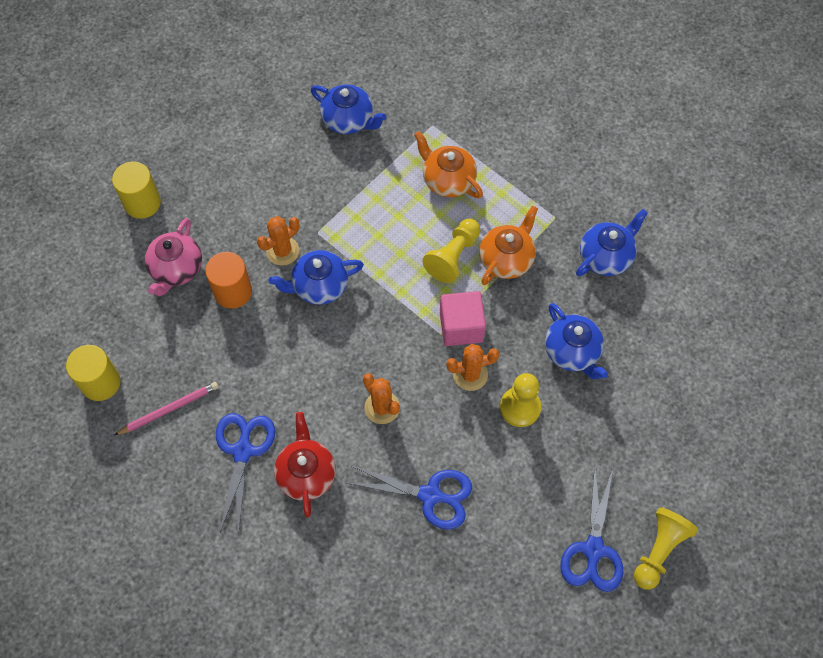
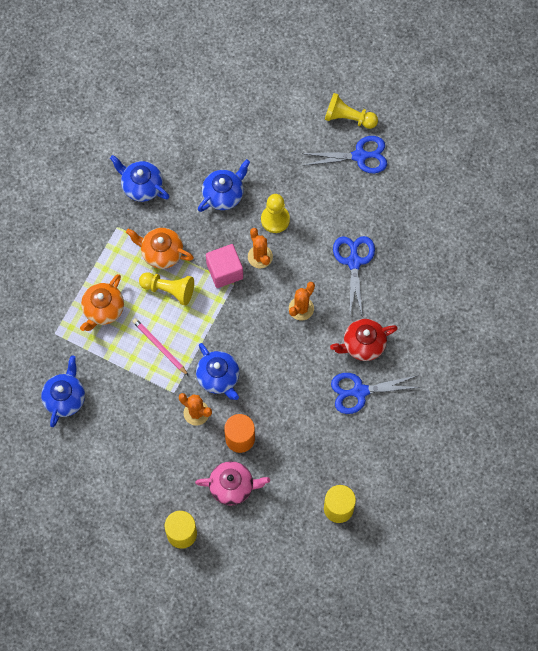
camera: 105 degrees left, 5 degrees up
(169, 409) = (344, 452): pink pencil -> pink pencil (159, 347)

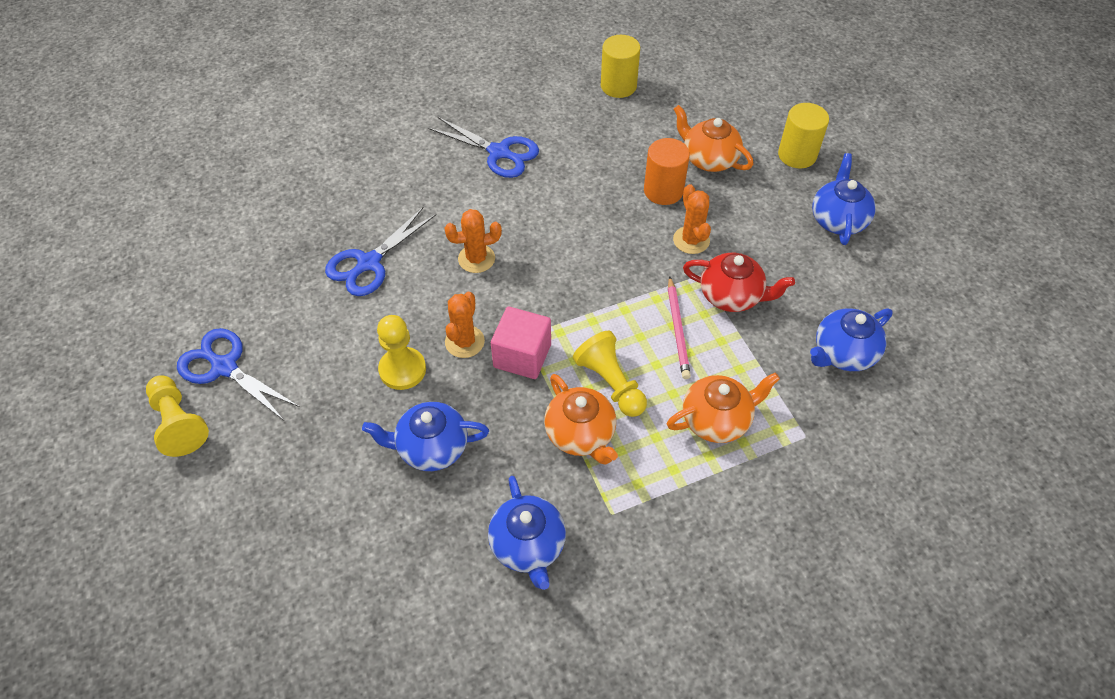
camera: 140 degrees left, 15 degrees down
(218, 377) = (635, 255): blue teapot -> blue teapot (838, 219)
(232, 486) = (708, 159): pink teapot -> orange teapot
(363, 345) = (450, 186): red teapot -> red teapot (732, 296)

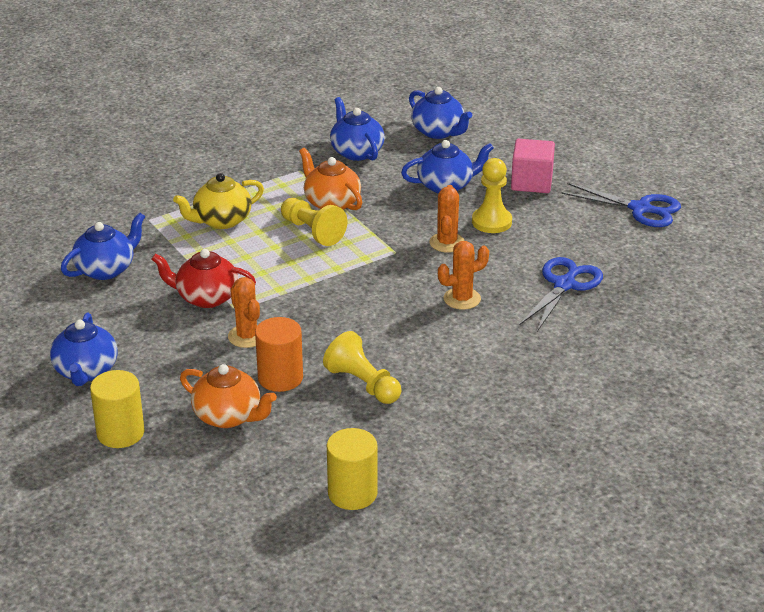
camera: 170 degrees right, 20 degrees down
(179, 423) = (649, 178): yellow pawn -> yellow pawn (363, 384)
(399, 579) = (438, 132): none -> blue teapot
(499, 153) = (478, 395): blue scissors -> none
(522, 356) = (393, 239): pink cube -> pink cube (531, 182)
(678, 330) = (257, 269): pink pencil -> none
(717, 419) = (221, 220): orange teapot -> yellow teapot

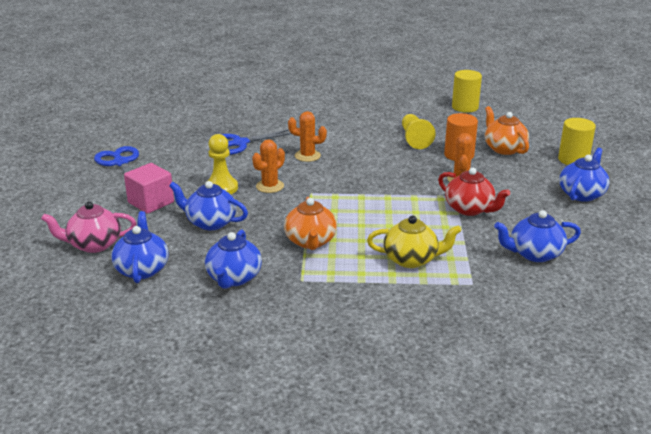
camera: 145 degrees left, 5 degrees down
(312, 231) = (350, 225): yellow pawn -> none
(510, 133) = (93, 245): none -> pink teapot

